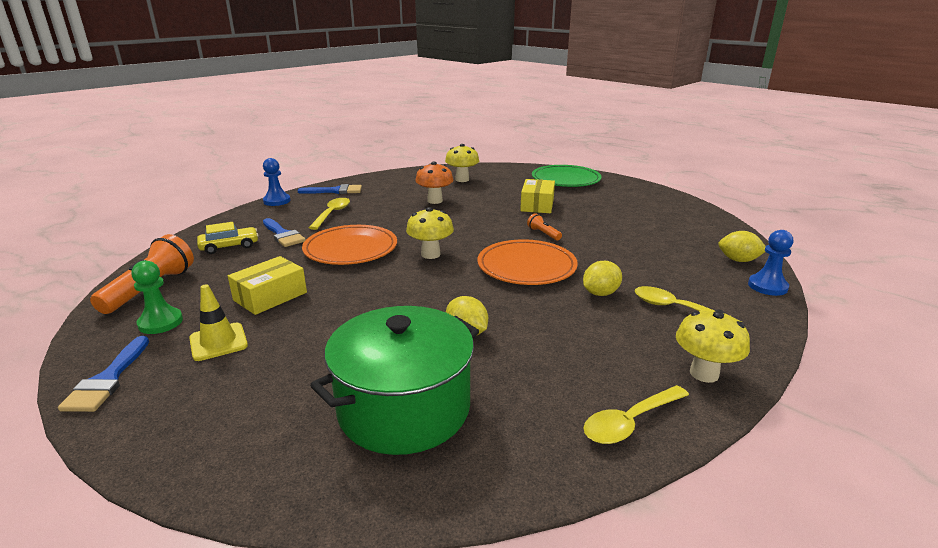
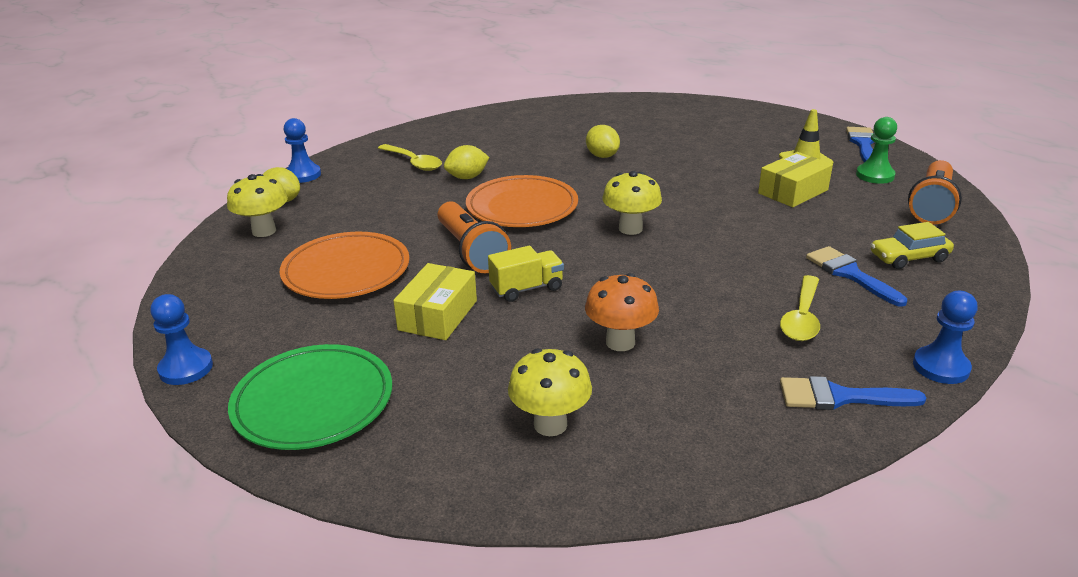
camera: 170 degrees left, 5 degrees up
(351, 249) = (736, 243): orange plate -> orange plate (346, 271)
(404, 408) = (649, 124): green pot -> none
(494, 217) = (526, 288): none -> yellow truck
(543, 234) = (471, 251): orange flashlight -> orange flashlight, size x2.08
(630, 422) = (516, 114): yellow spoon -> none
(636, 184) = (186, 368): none -> blue pawn
(704, 373) = (447, 128): yellow mushroom -> yellow mushroom (264, 231)

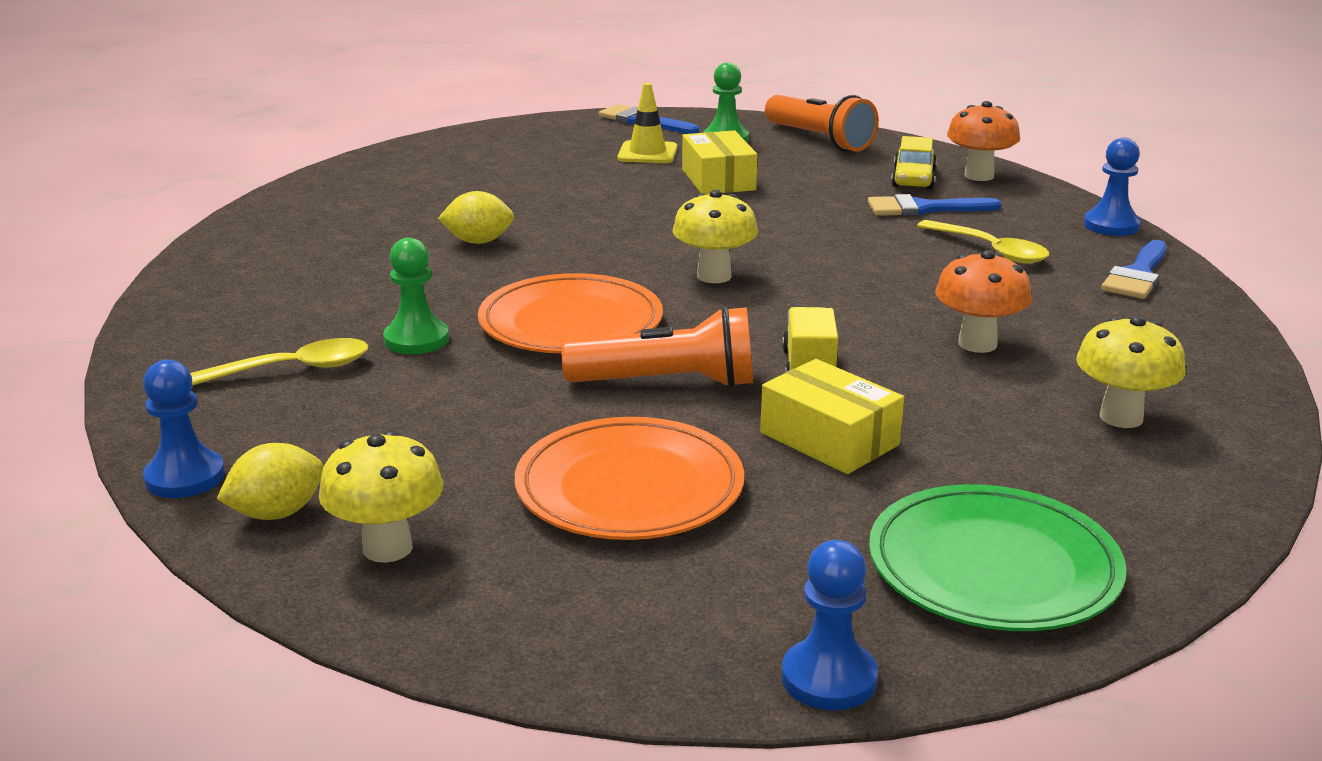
camera: 65 degrees left, 5 degrees down
(467, 177) = (416, 340): yellow lemon -> green pawn
(962, 283) = (979, 176): none -> orange mushroom

